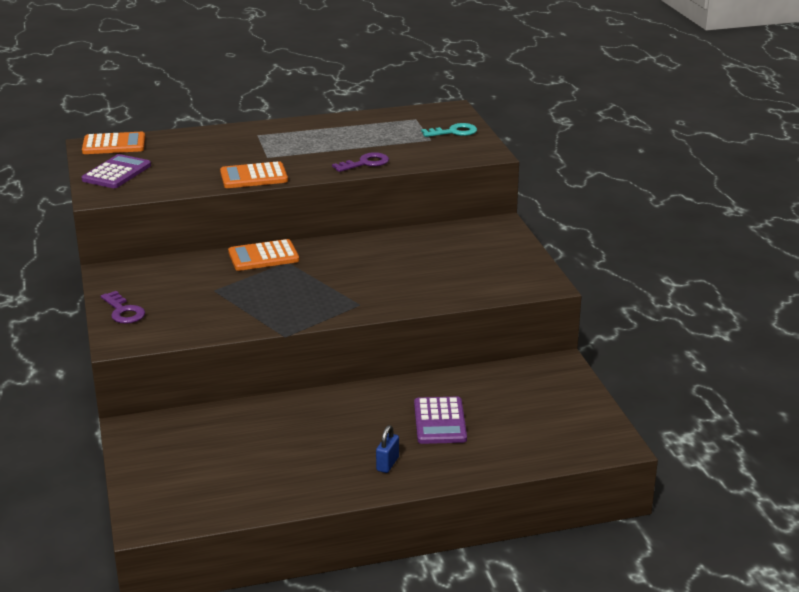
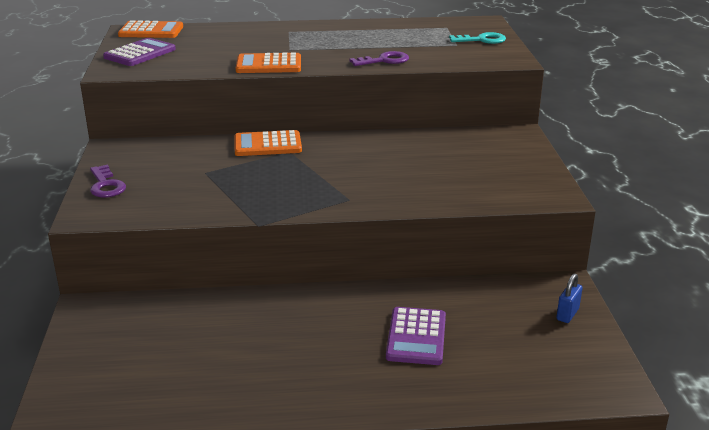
camera: 10 degrees right, 0 degrees up
(387, 464) = (344, 381): blue padlock -> blue padlock (567, 314)

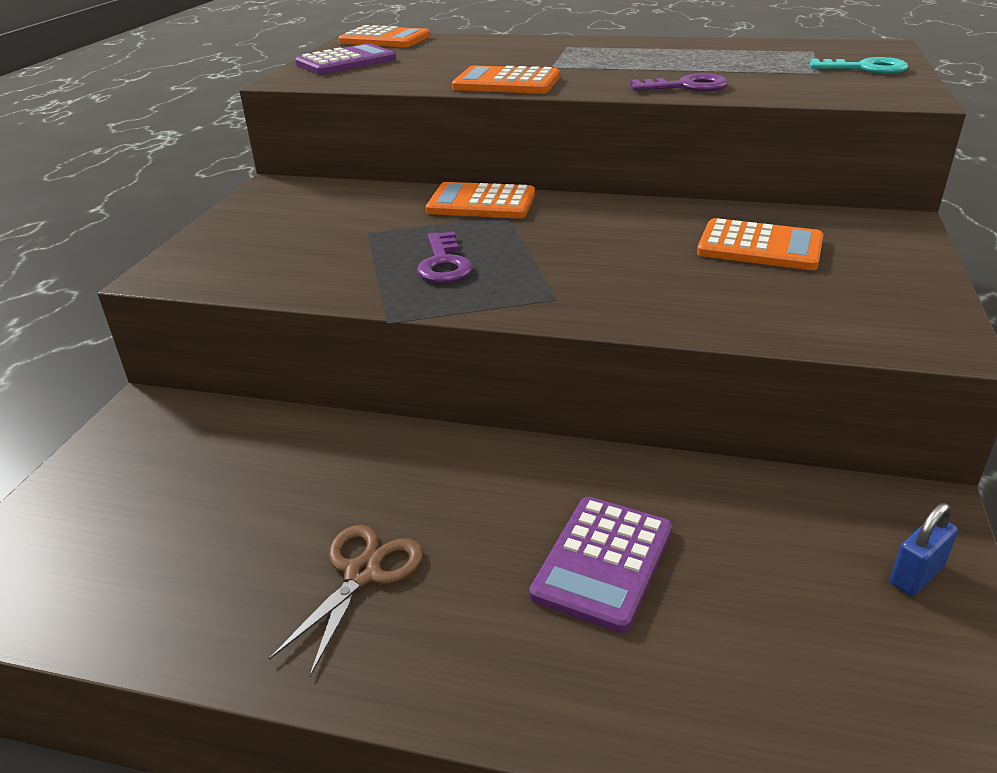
camera: 20 degrees right, 5 degrees up
(106, 185) = (224, 235): purple key -> purple key (443, 263)
(290, 366) = (362, 573): none -> brown scissors
(449, 155) = (759, 247): none -> orange calculator

